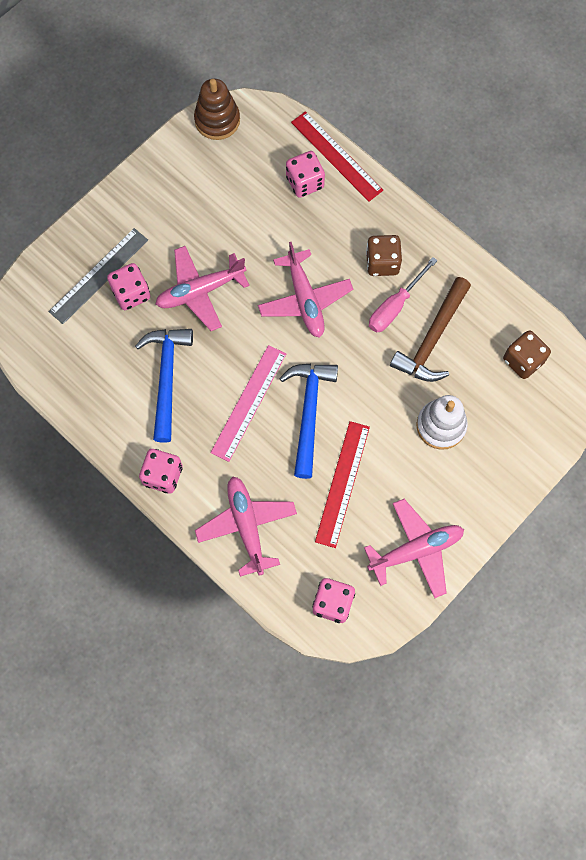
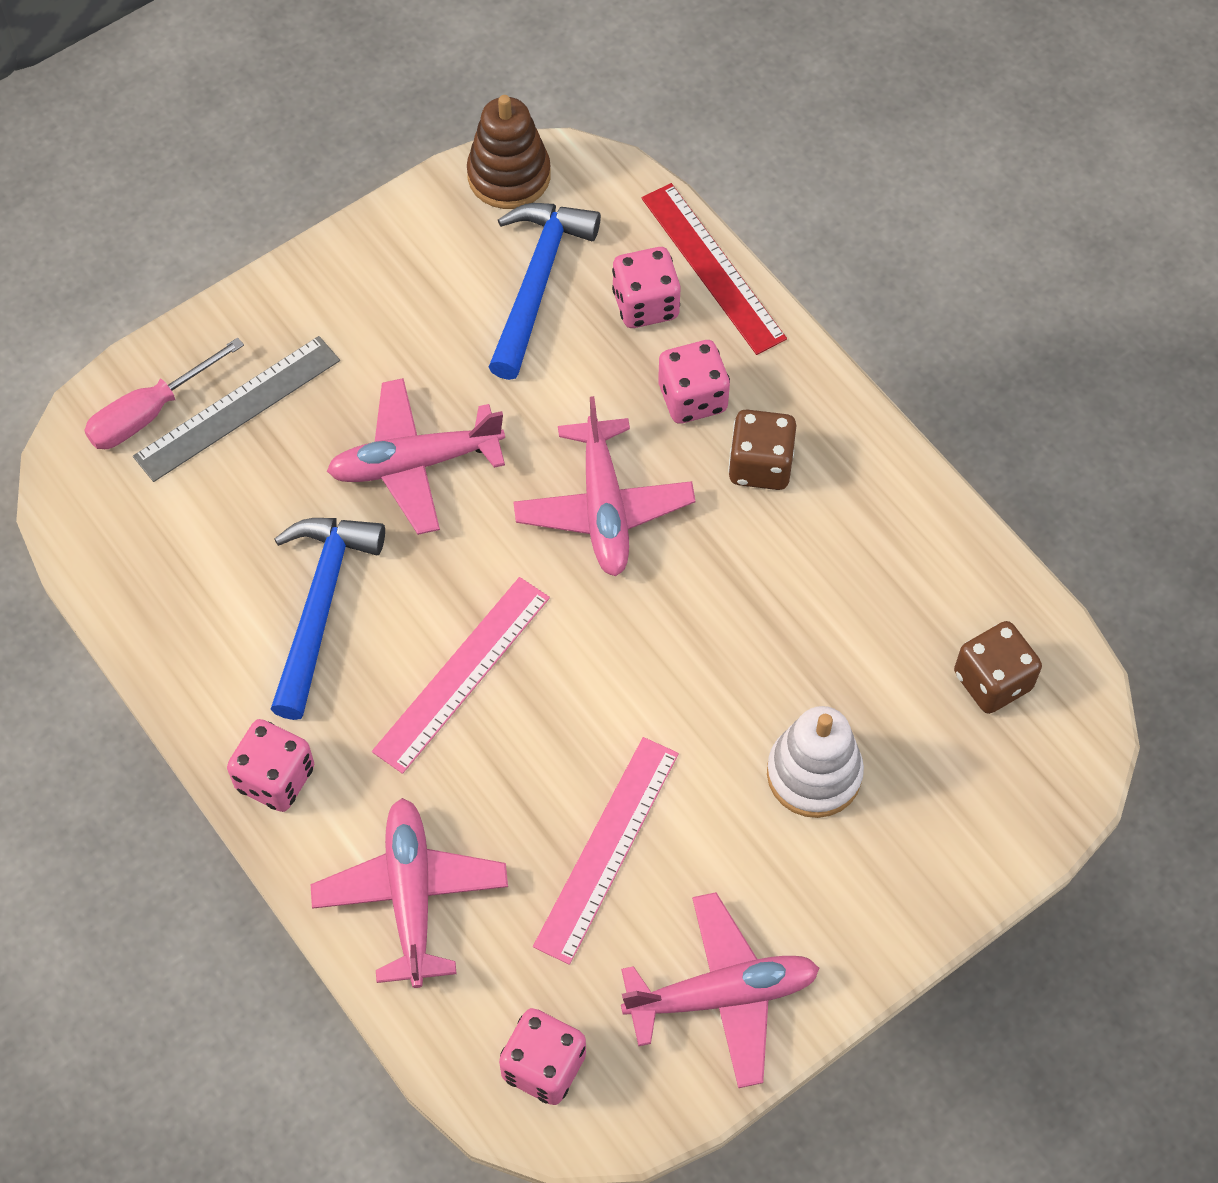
camera: 10 degrees right, 10 degrees down
(131, 293) = (289, 448): pink dice -> pink dice (692, 398)
(309, 412) = (570, 709): blue hammer -> blue hammer (537, 282)
(342, 483) = (607, 849): red ruler -> pink ruler
(395, 306) = (769, 546): pink screwdriver -> pink screwdriver (150, 413)
(432, 339) = (828, 615): brown hammer -> none

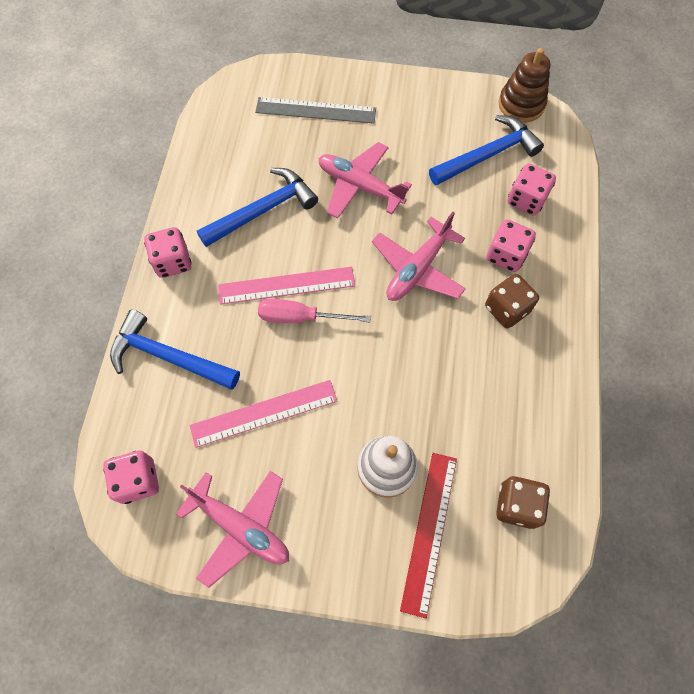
camera: 45 degrees right, 5 degrees up
(150, 413) = (282, 87): pink screwdriver -> pink screwdriver (300, 317)
(411, 896) = (168, 357): pink plane -> blue hammer
(713, 267) = (573, 208): red ruler -> red ruler (429, 531)

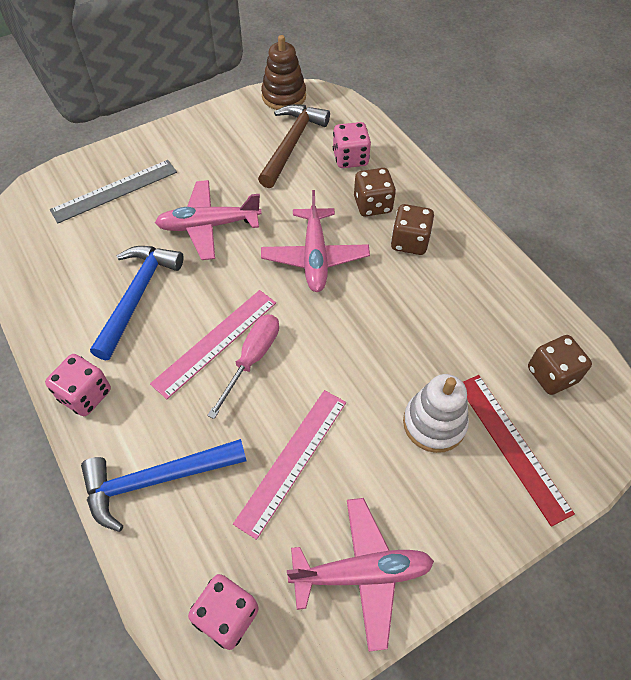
camera: 40 degrees left, 10 degrees down
(300, 317) = (252, 359): pink screwdriver -> pink screwdriver turned 150 degrees clockwise
(488, 155) = (292, 144): blue hammer -> brown hammer
(506, 255) = (372, 205): pink dice -> brown dice

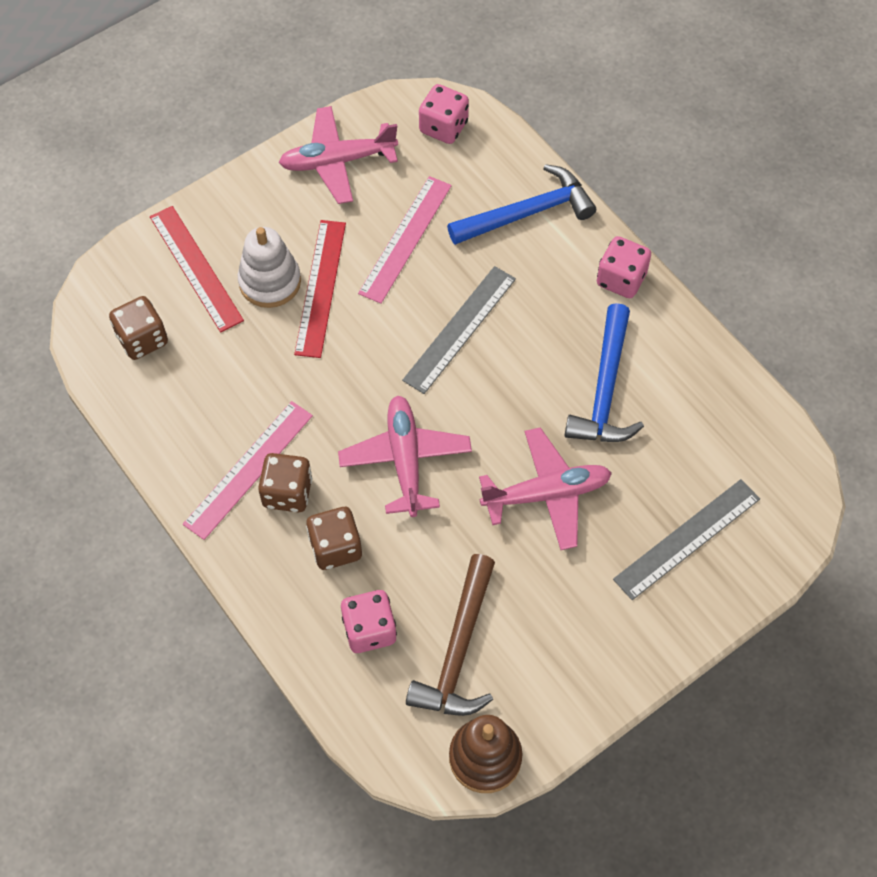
camera: 175 degrees right, 5 degrees up
(216, 342) = (503, 344): pink ruler -> pink ruler (248, 469)
(252, 359) = (460, 329): pink screwdriver -> grey ruler
(383, 412) = (320, 287): none -> red ruler

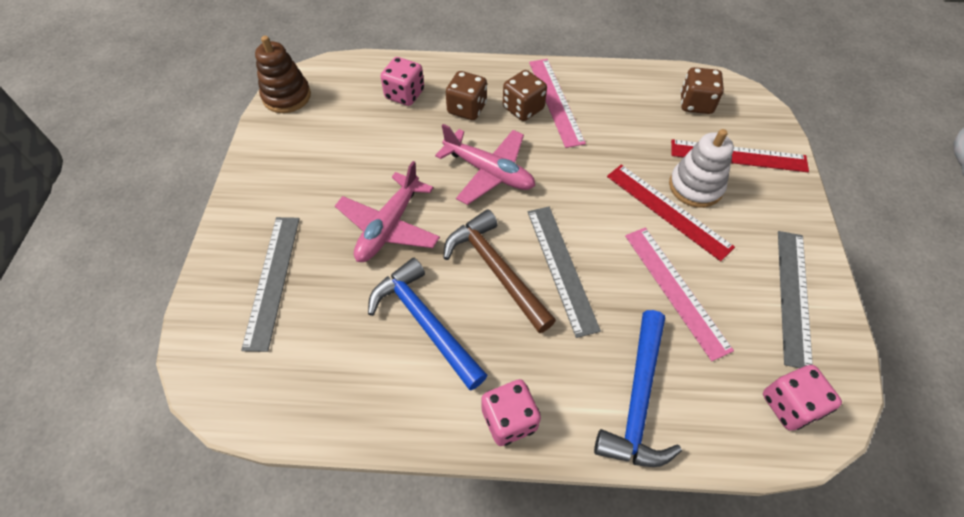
camera: 130 degrees right, 5 degrees down
(337, 161) = (793, 296): pink plane -> grey ruler
(458, 650) = (350, 121): brown hammer -> brown hammer (496, 270)

